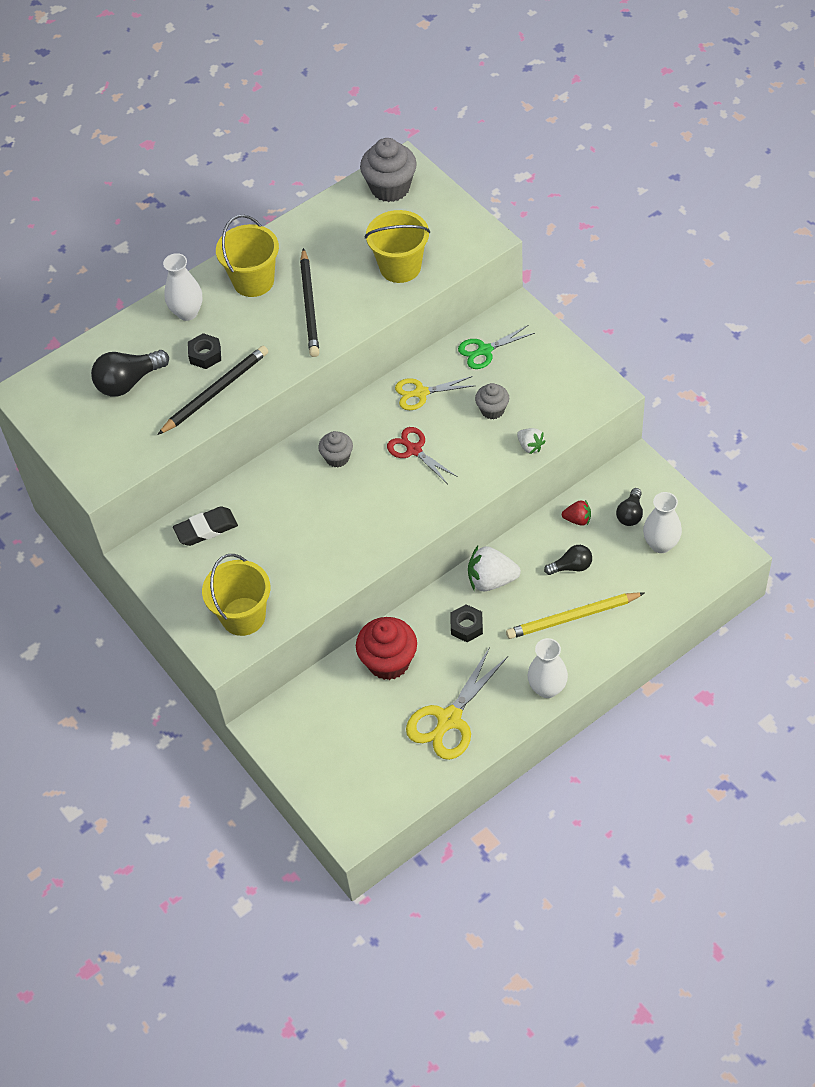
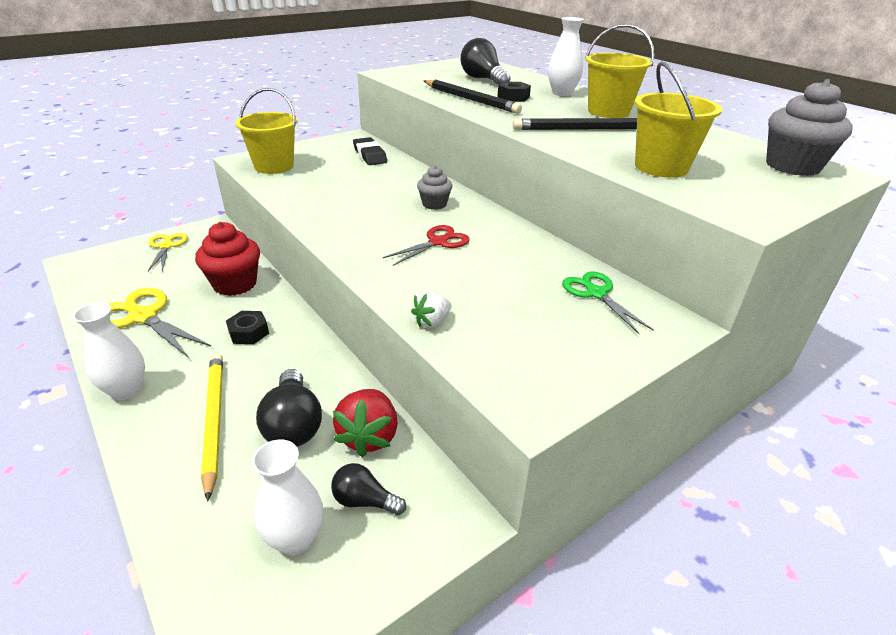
camera: 85 degrees right, 20 degrees down
(420, 393) = (520, 248): yellow scissors -> yellow scissors (166, 246)
(491, 580) = (301, 353): white strawberry -> none
(492, 410) = (495, 295): grey cupcake -> none
(571, 567) = (293, 424): black light bulb -> black light bulb, size x1.64
(577, 519) = (369, 436): red strawberry -> red strawberry, size x1.75

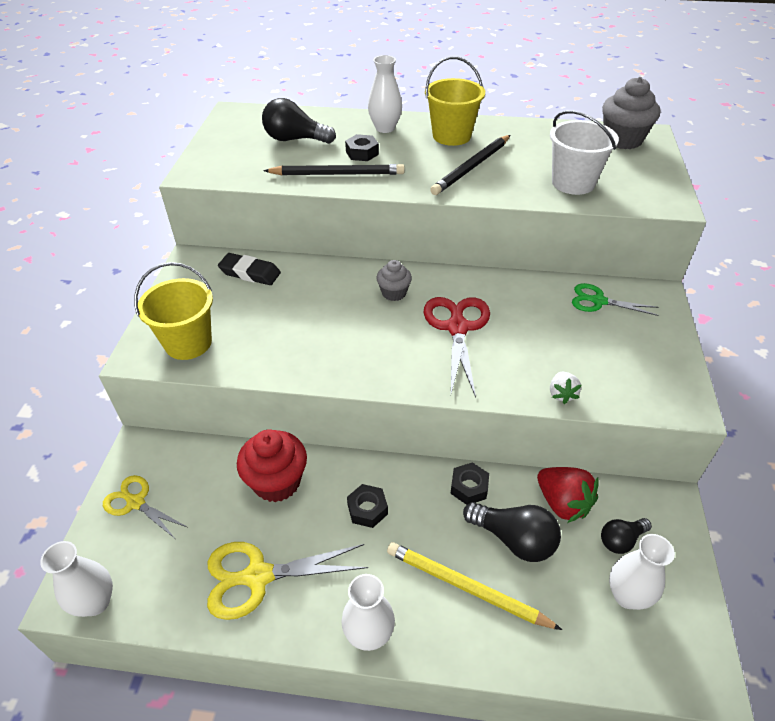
camera: 45 degrees left, 10 degrees up
(77, 272) = (95, 602): none -> white vase
(326, 371) = (469, 487): none -> black nut
(438, 242) = (457, 327): red scissors -> red scissors, size x1.56
(661, 167) = (573, 183): yellow bucket -> white bucket

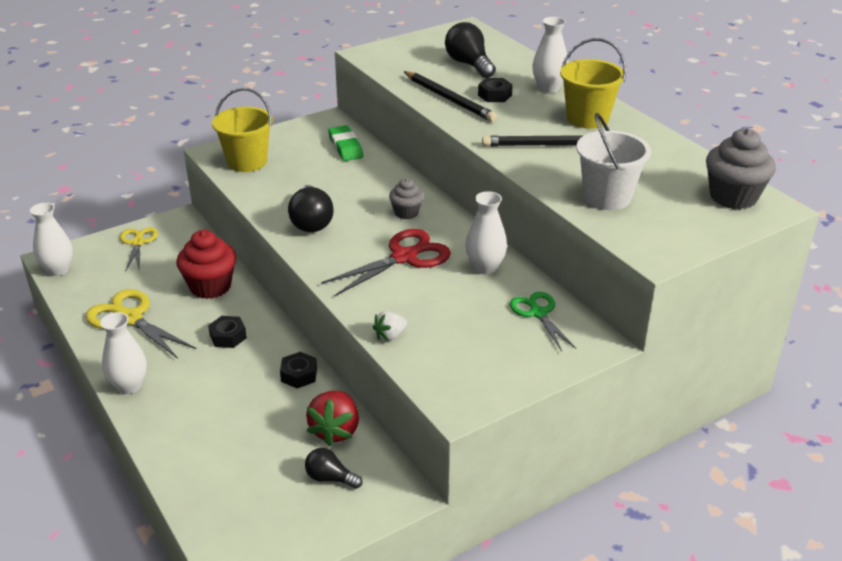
camera: 50 degrees right, 10 degrees down
(250, 273) = (345, 147): black eraser -> green eraser
(466, 588) = (206, 413): yellow pencil -> none
(514, 539) = (272, 419): black light bulb -> black light bulb (311, 222)
(627, 595) = (277, 501): white vase -> white vase (485, 267)

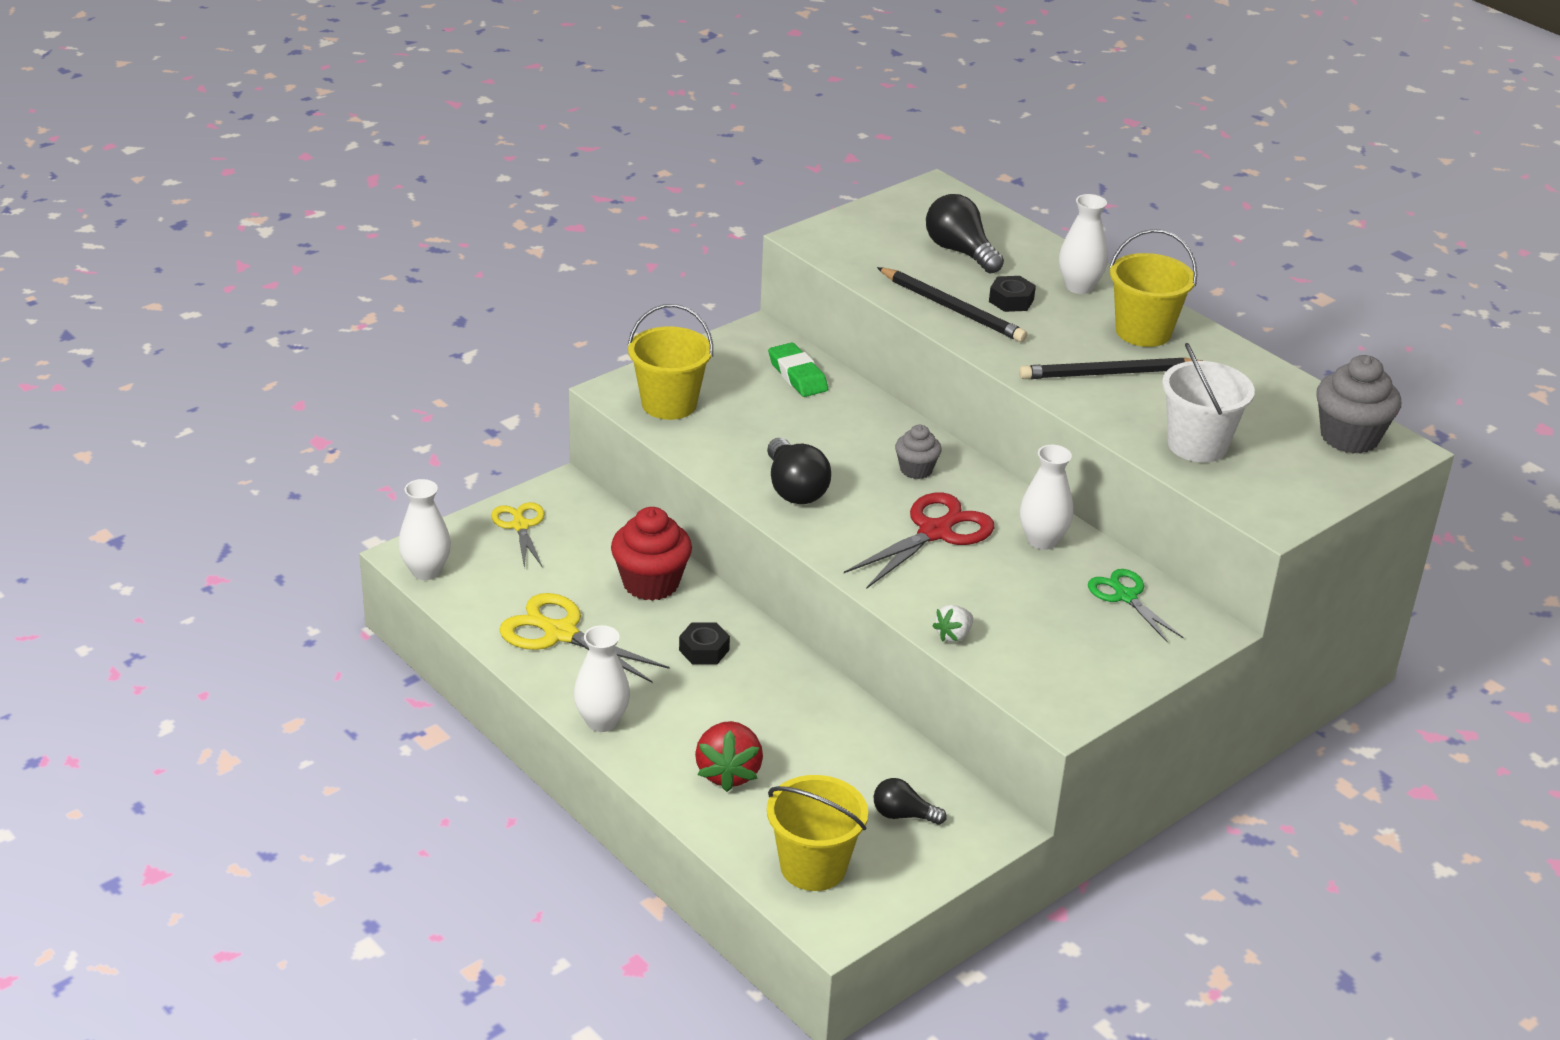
camera: 10 degrees left, 0 degrees up
(241, 517) = (813, 867): none -> yellow bucket
(299, 375) = (817, 694): black nut -> none
(335, 430) = (889, 759): red strawberry -> red strawberry (728, 773)

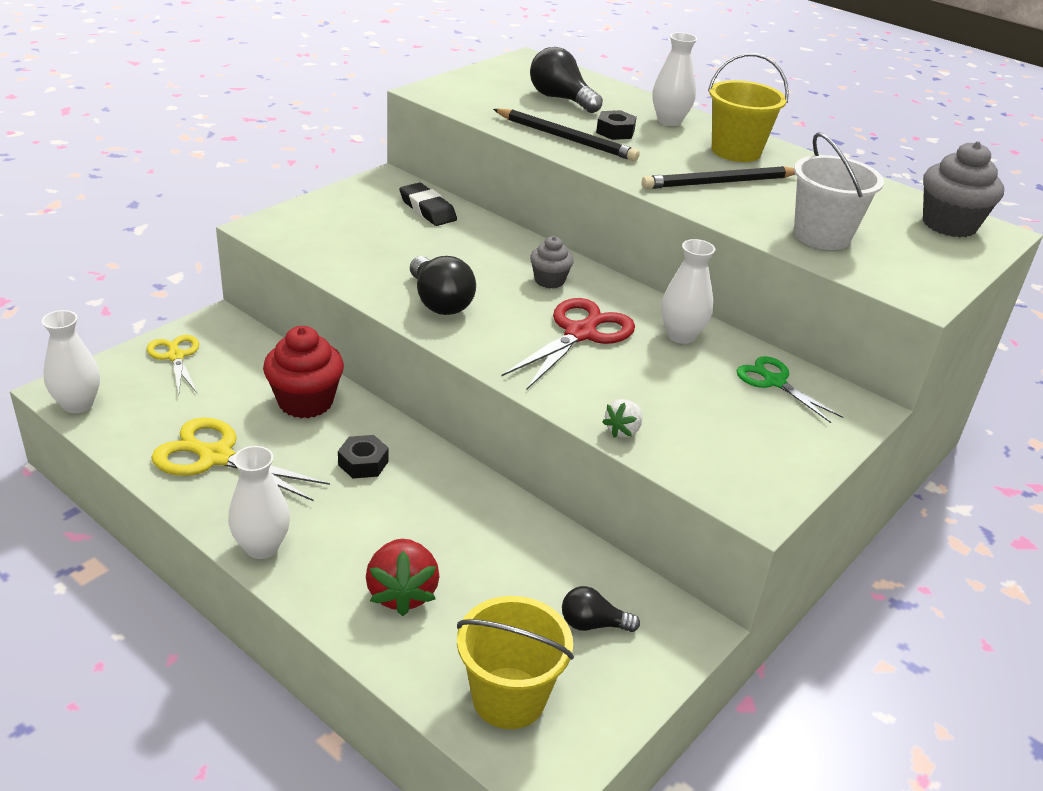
camera: 10 degrees left, 0 degrees up
(669, 404) = (312, 236): yellow bucket -> none
(797, 375) = (427, 209): green eraser -> black eraser

